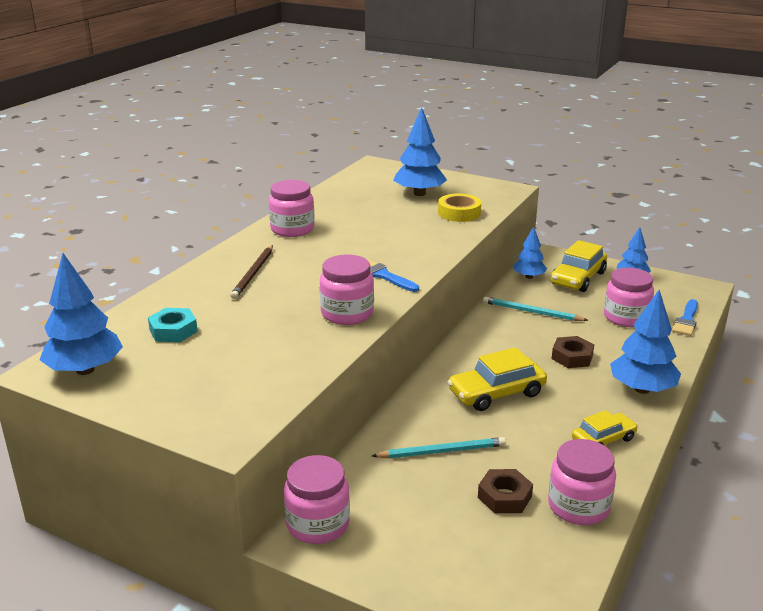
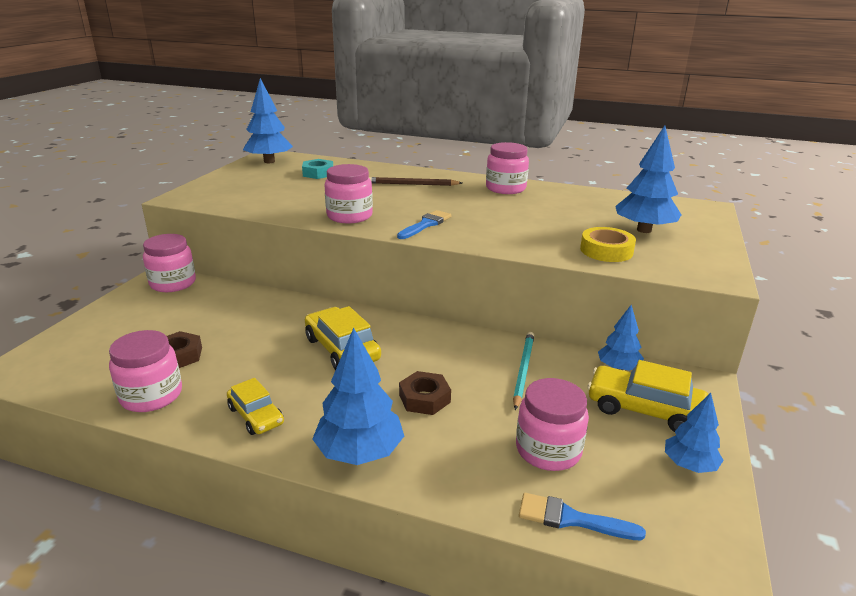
camera: 80 degrees right, 0 degrees up
(442, 451) = (249, 324): turquoise pencil -> none

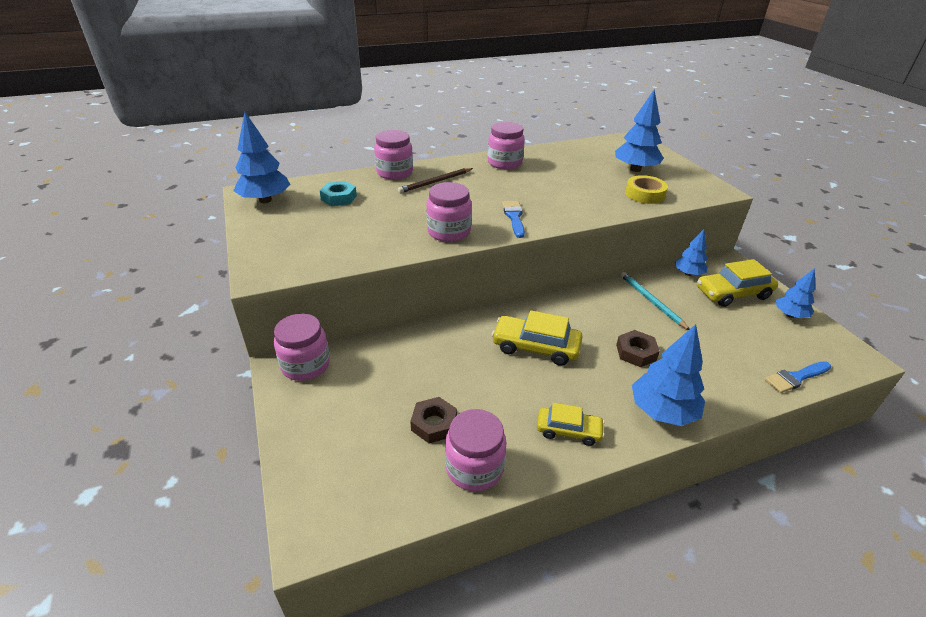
camera: 40 degrees left, 10 degrees up
(548, 450) = (734, 345): pink jar -> pink jar (394, 173)

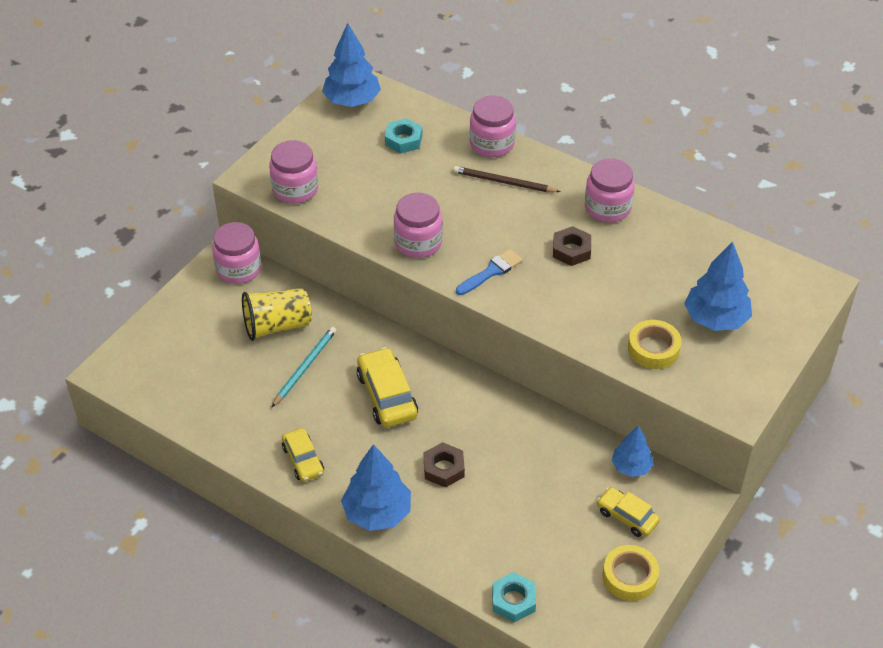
camera: 55 degrees right, 10 degrees up
(397, 372) = (277, 326): none -> yellow cup
(434, 424) = (243, 377): brown nut -> brown nut (571, 250)
(474, 468) = (222, 422): pink jar -> pink jar (295, 189)
(651, 301) = (542, 452): turquoise pencil -> turquoise pencil (305, 367)
(732, 293) = (627, 516): yellow car -> yellow car, size x0.64
(790, 315) = (629, 577): blue tree -> yellow tape
(795, 378) = (513, 600): blue brush -> turquoise nut

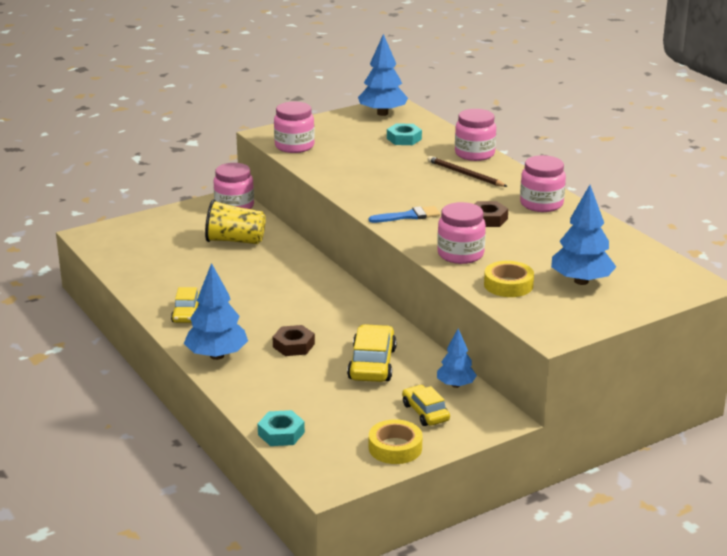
camera: 25 degrees right, 20 degrees down
(305, 367) = (235, 266): turquoise pencil -> none
(387, 395) = (285, 296): yellow car -> yellow car (372, 364)
(418, 242) = (364, 190): pink jar -> pink jar (460, 254)

